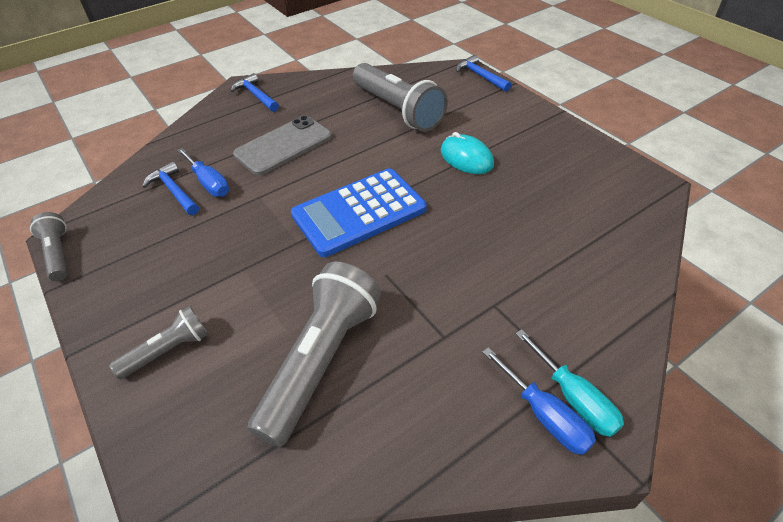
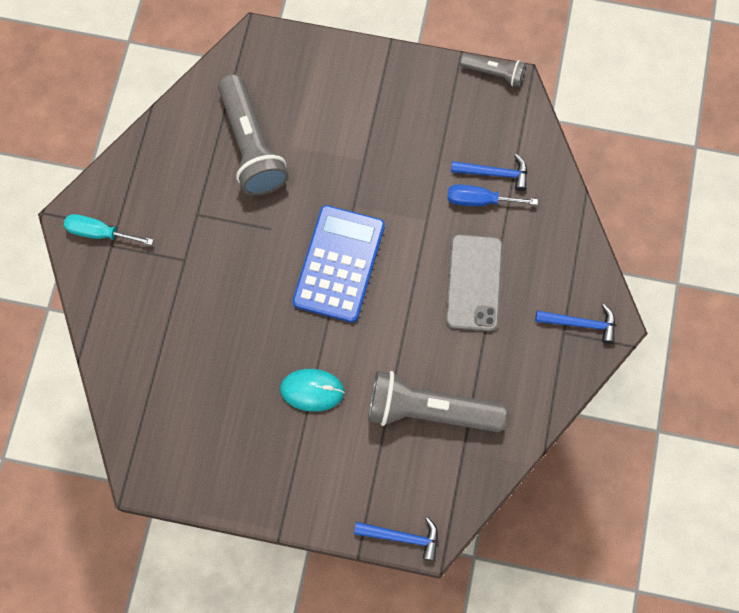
camera: 135 degrees right, 25 degrees up
(168, 350) = (341, 84): grey flashlight -> none
(544, 415) = (109, 210): blue screwdriver -> none

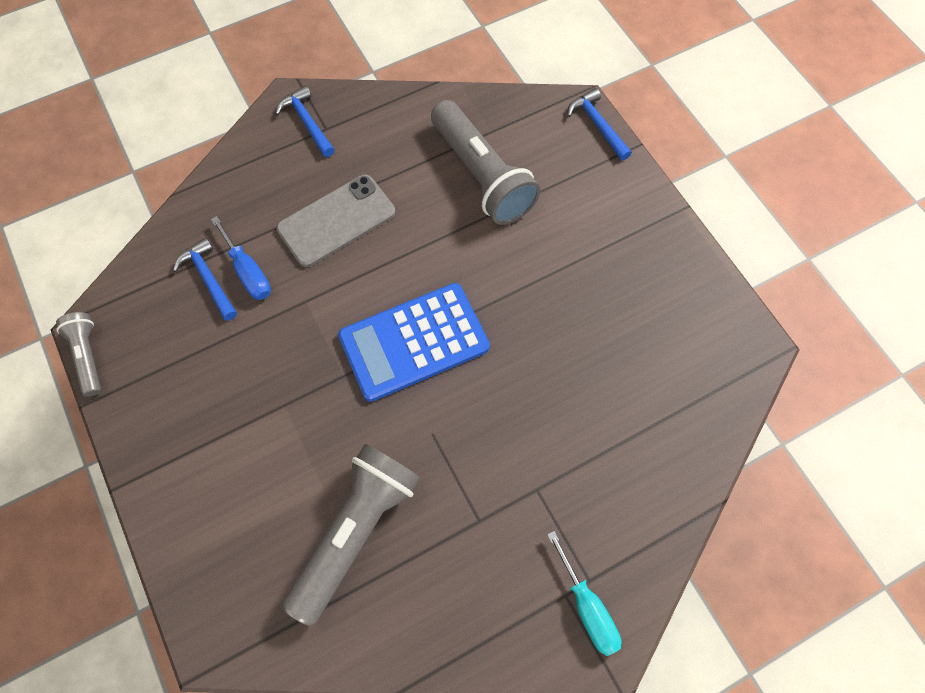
camera: 130 degrees left, 5 degrees down
(312, 390) = (550, 273): turquoise mouse -> none

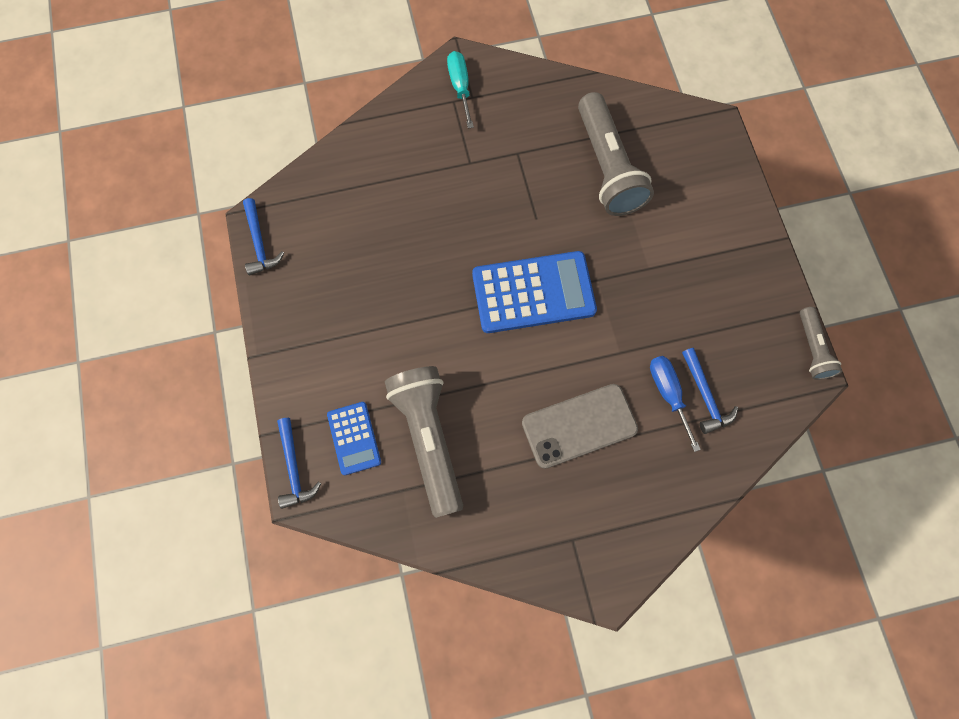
camera: 165 degrees left, 5 degrees up
(307, 122) = (590, 553): blue hammer -> blue hammer (259, 243)
(355, 531) = (607, 167): grey flashlight -> grey flashlight turned 60 degrees counterclockwise
(553, 160) = (354, 438): none -> blue calculator

